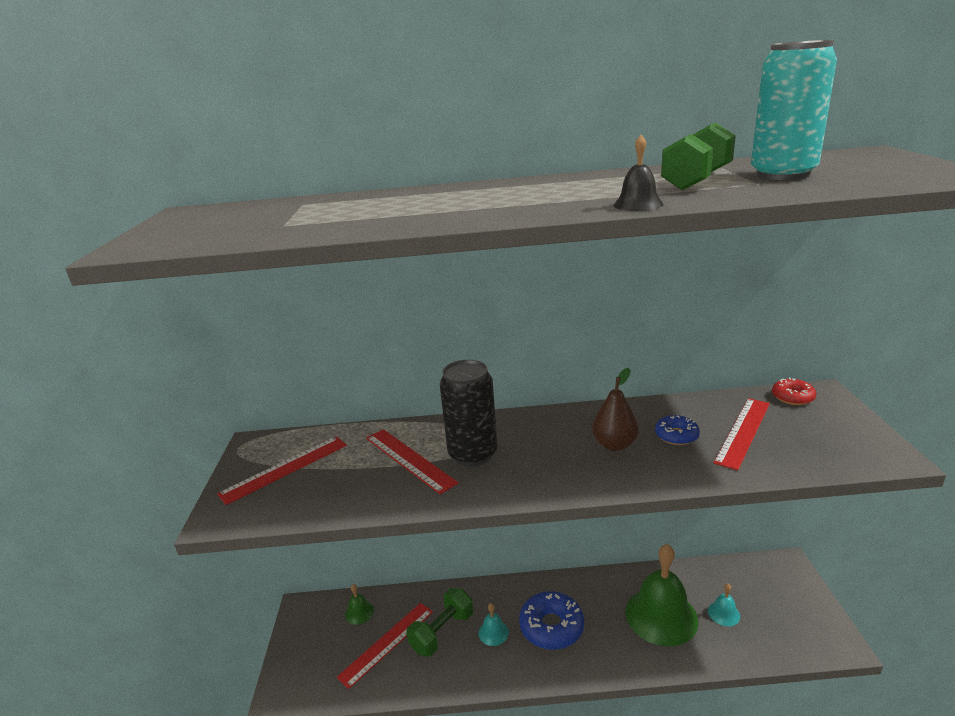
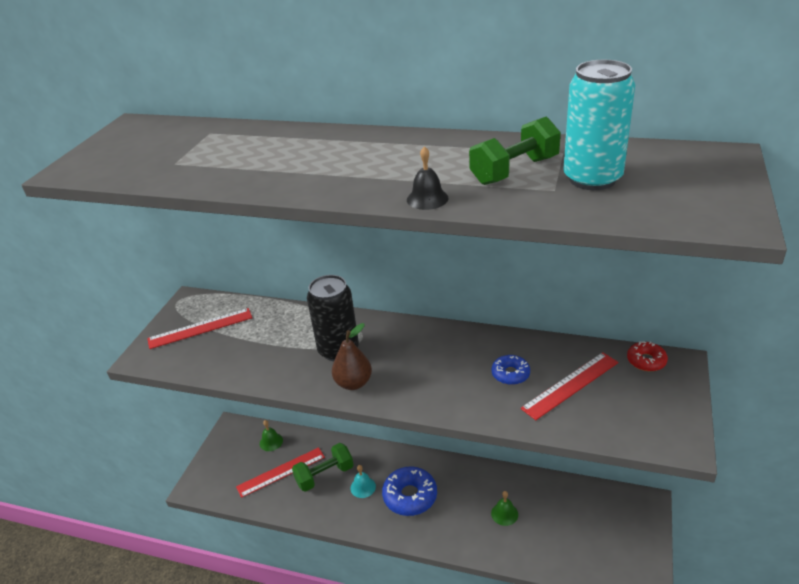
camera: 20 degrees right, 10 degrees up
(409, 459) = (290, 343): red ruler -> none
(614, 445) = (453, 370): brown pear -> brown pear (353, 383)
(661, 616) = (504, 514): green bell -> green bell, size x0.43
(723, 613) = (559, 527): turquoise bell -> none

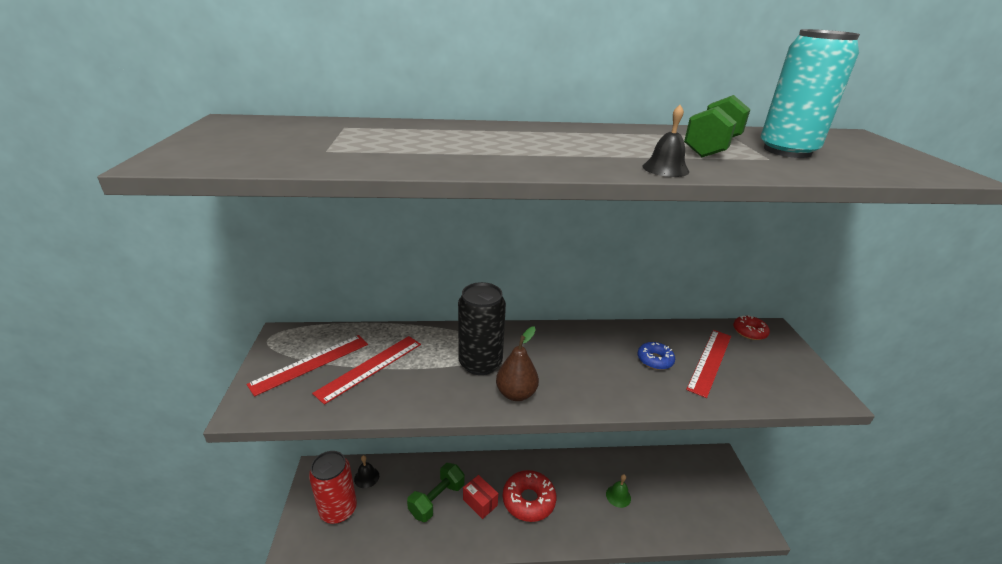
camera: 25 degrees left, 5 degrees down
(238, 464) = (338, 510): none -> red can
(271, 442) = (366, 477): green bell -> black bell
(281, 472) = (389, 507): red ruler -> red ruler (370, 367)
(363, 487) = (480, 502): turquoise bell -> red box
(410, 496) = (528, 500): blue donut -> red donut

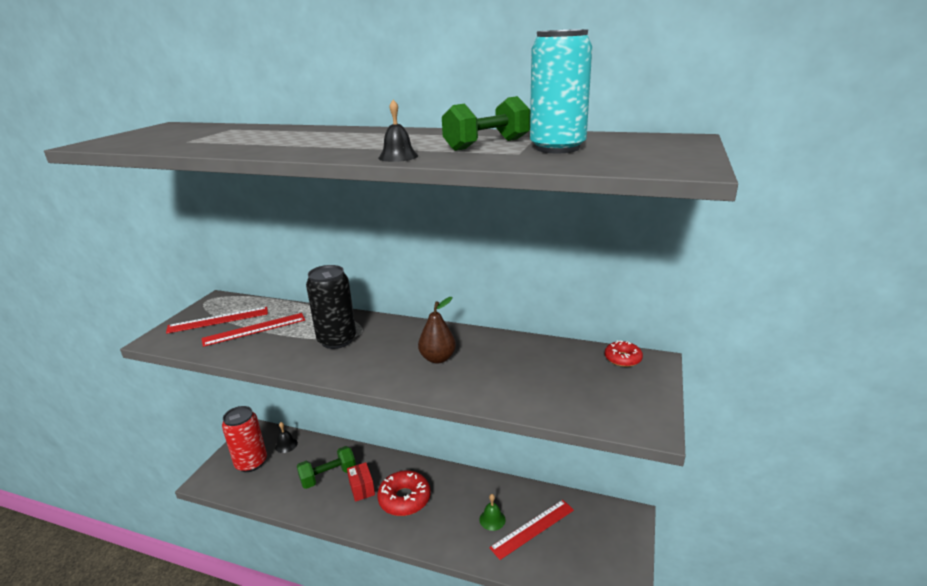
camera: 25 degrees right, 5 degrees down
(516, 393) = (343, 366): brown pear -> brown pear (438, 358)
(655, 360) = (492, 364): blue donut -> none
(710, 361) = (548, 375): red ruler -> red ruler (533, 528)

